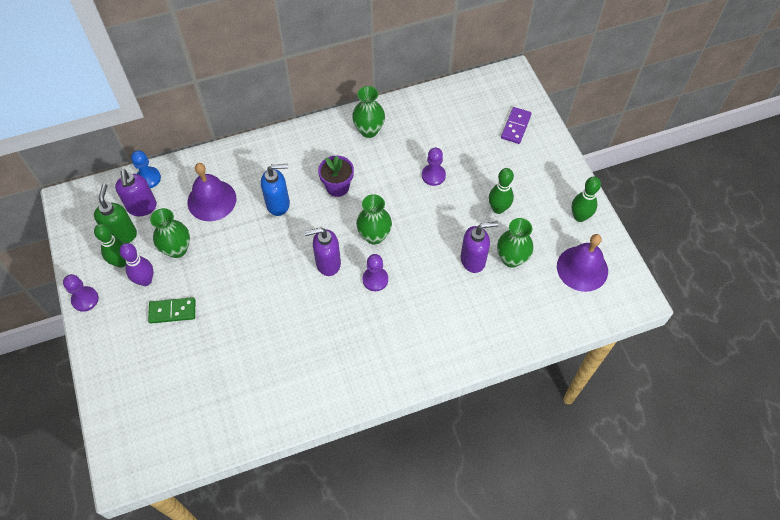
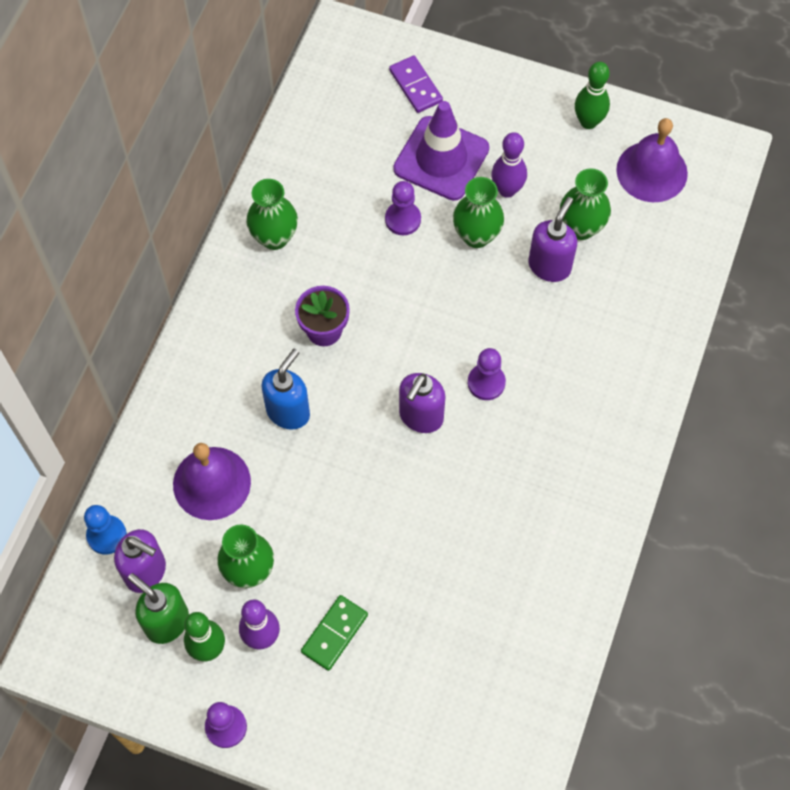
camera: 50 degrees left, 5 degrees up
(374, 236) = (428, 341): green vase -> green vase (476, 236)
(485, 167) = (441, 159): none -> purple traffic cone
(498, 208) = (507, 190): green bowling pin -> purple bowling pin

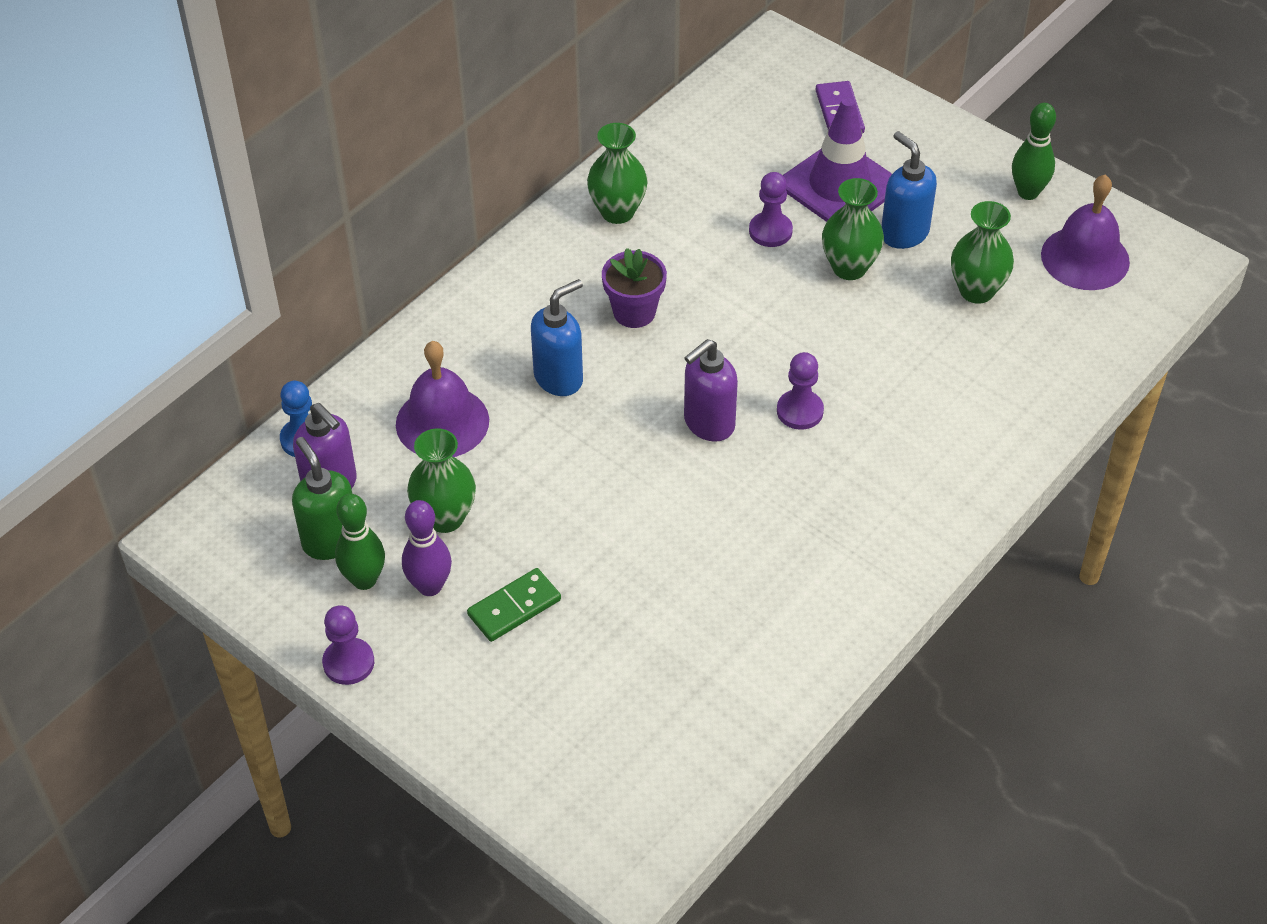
camera: 20 degrees right, 15 degrees down
(507, 190) = (904, 233): purple bowling pin -> blue soap dispenser
(549, 266) = (923, 318): purple soap dispenser -> none

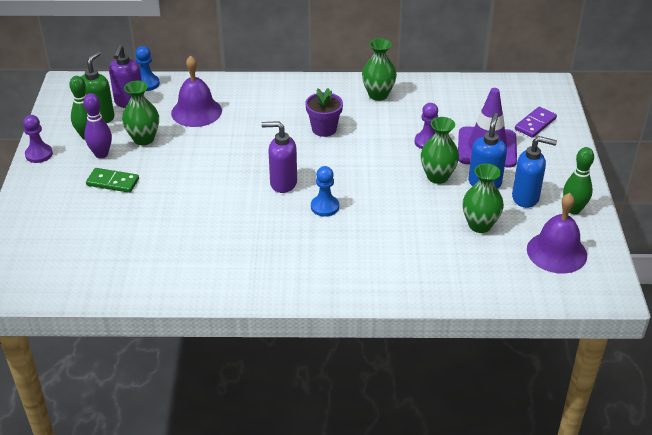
camera: 50 degrees right, 10 degrees down
(559, 378) = (258, 129): blue soap dispenser -> blue soap dispenser (526, 198)
(800, 411) = (324, 207): purple pawn -> blue pawn

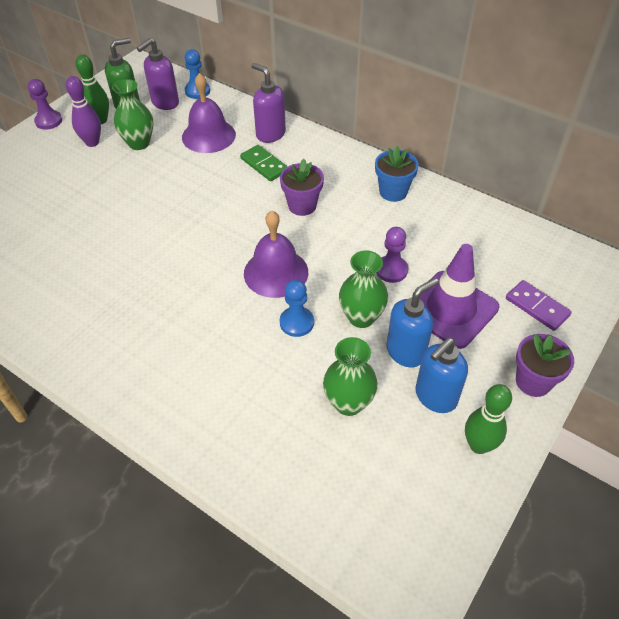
camera: 35 degrees right, 10 degrees up
(112, 182) = (72, 174): green domino -> green domino (264, 165)
(283, 183) = (205, 246): purple soap dispenser -> purple soap dispenser (270, 134)
(324, 207) = (216, 292): blue pawn -> blue pawn (296, 322)
(378, 95) = (393, 192): green vase -> blue flower pot
(526, 198) = (435, 397): blue soap dispenser -> blue soap dispenser turned 90 degrees clockwise
(535, 124) = (537, 307): purple domino -> purple domino turned 60 degrees clockwise
(556, 252) = (403, 492): purple bell -> purple bell (276, 272)
(571, 164) = (533, 381): none -> purple flower pot

